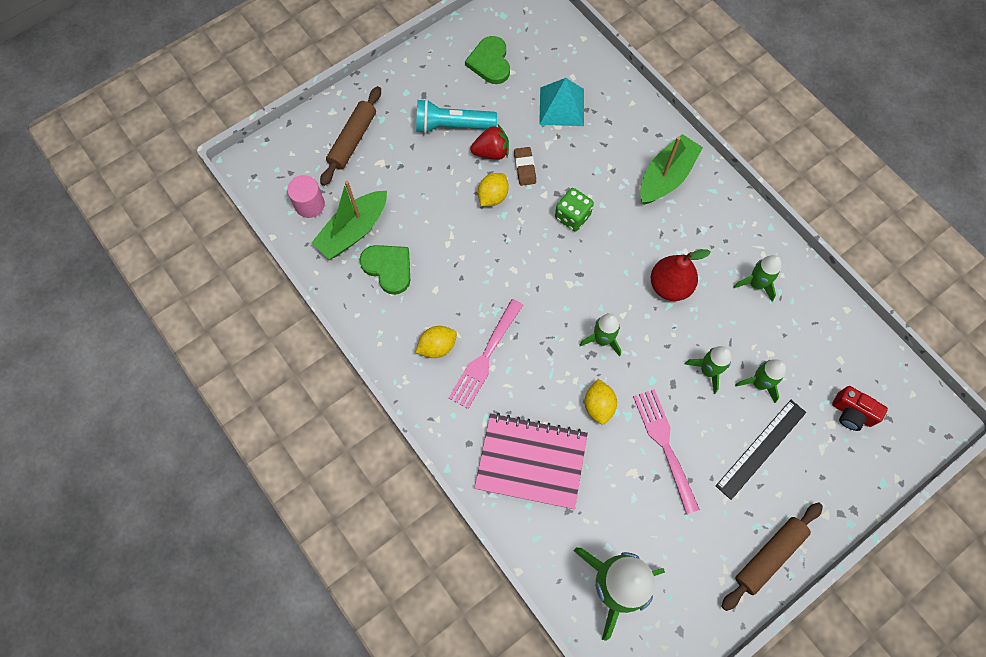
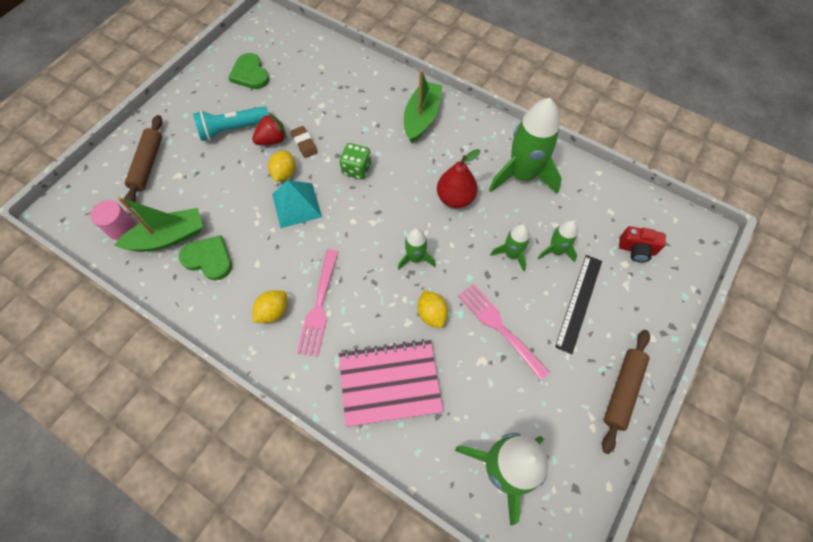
camera: 20 degrees left, 5 degrees down
(353, 231) = (168, 237): green boat -> green boat turned 135 degrees counterclockwise
(561, 106) = (319, 90): turquoise pyramid -> turquoise pyramid (296, 205)
(756, 284) = (522, 175): green rocket -> green rocket, size x1.97

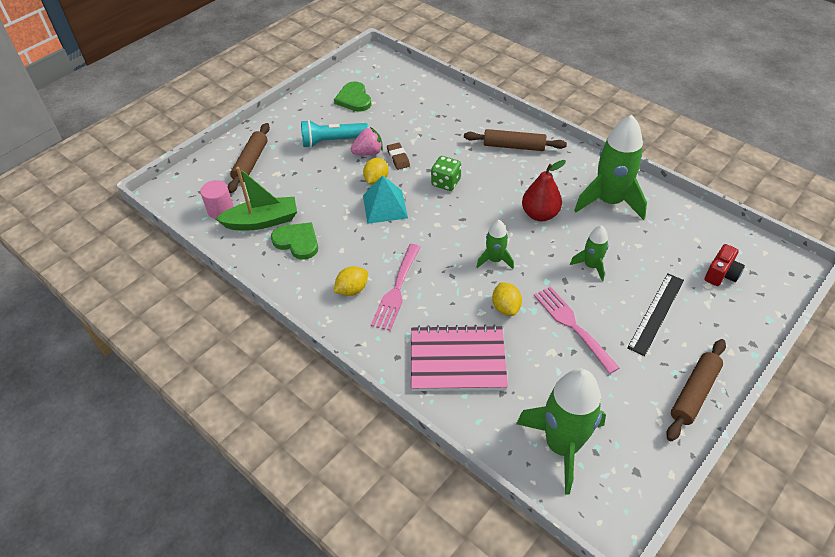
camera: 10 degrees right, 15 degrees down
(272, 140) = (368, 153): red strawberry -> pink strawberry
(421, 118) = (514, 146): green boat -> brown rolling pin
(555, 250) = (637, 267): green rocket -> none
(636, 249) = (721, 274): red camera -> red camera turned 75 degrees counterclockwise

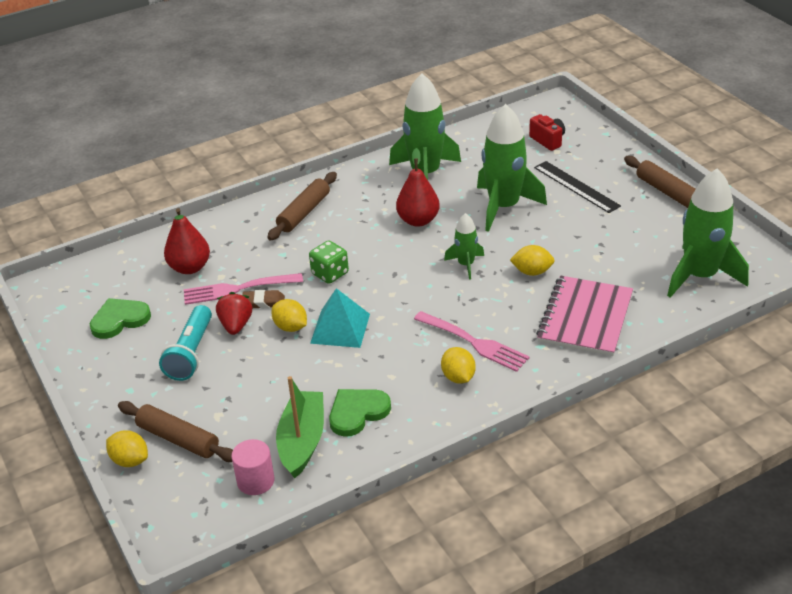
camera: 70 degrees left, 10 degrees down
(228, 148) = (130, 460): none -> yellow lemon
(354, 99) = (119, 320): green heart -> green heart turned 150 degrees clockwise
(368, 153) = (236, 325): pink strawberry -> red strawberry
(420, 111) = (190, 268): none -> red pear
(572, 326) = (571, 236): pink fork -> pink fork (238, 289)
(591, 266) = (504, 207): green rocket -> green rocket, size x1.97

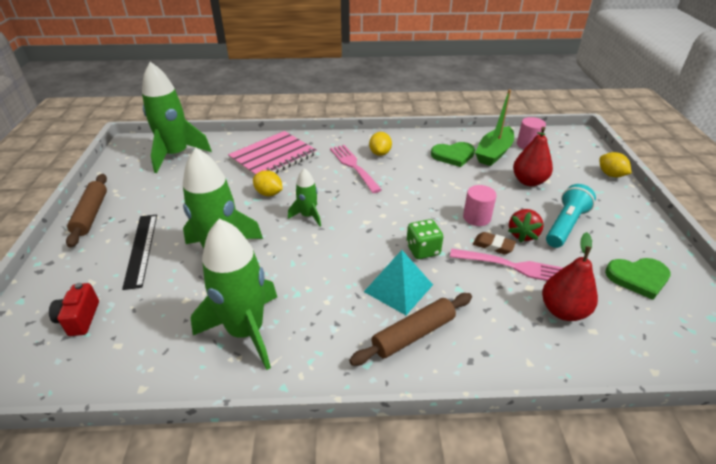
camera: 155 degrees left, 0 degrees up
(178, 439) = (576, 176): brown rolling pin -> none
(290, 327) = (476, 217): yellow lemon -> pink cylinder
(340, 328) = (438, 204): turquoise pyramid -> turquoise pyramid (398, 288)
(418, 220) = (307, 272): red pear -> red pear (528, 181)

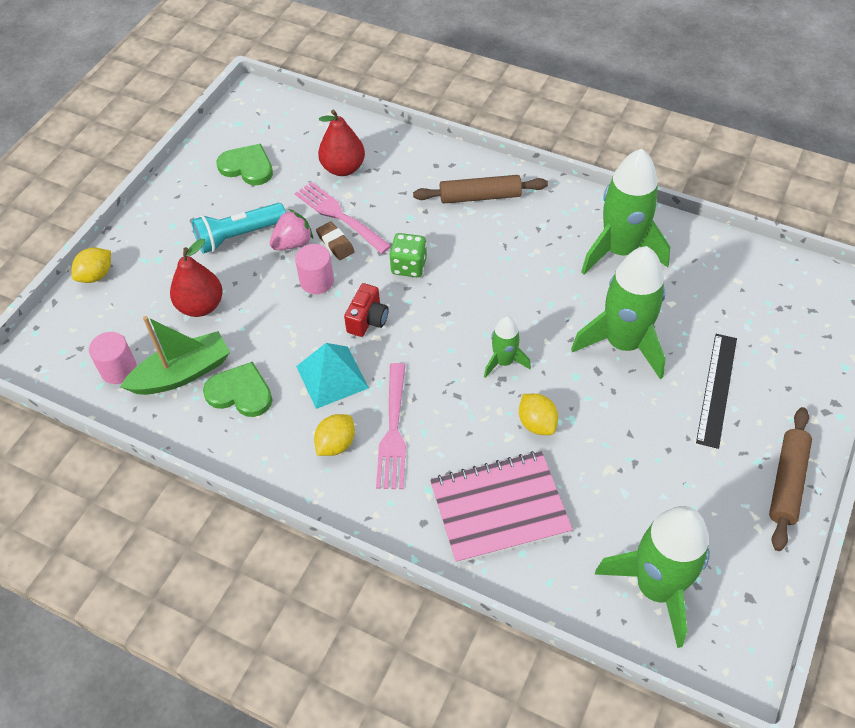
camera: 150 degrees left, 15 degrees up
(79, 319) = (777, 321): red camera -> red camera (367, 320)
(398, 288) = (463, 237): turquoise pyramid -> turquoise pyramid (332, 377)
(523, 234) = (293, 243): red strawberry -> pink strawberry
(610, 175) = (96, 275): yellow lemon -> yellow lemon turned 45 degrees clockwise

